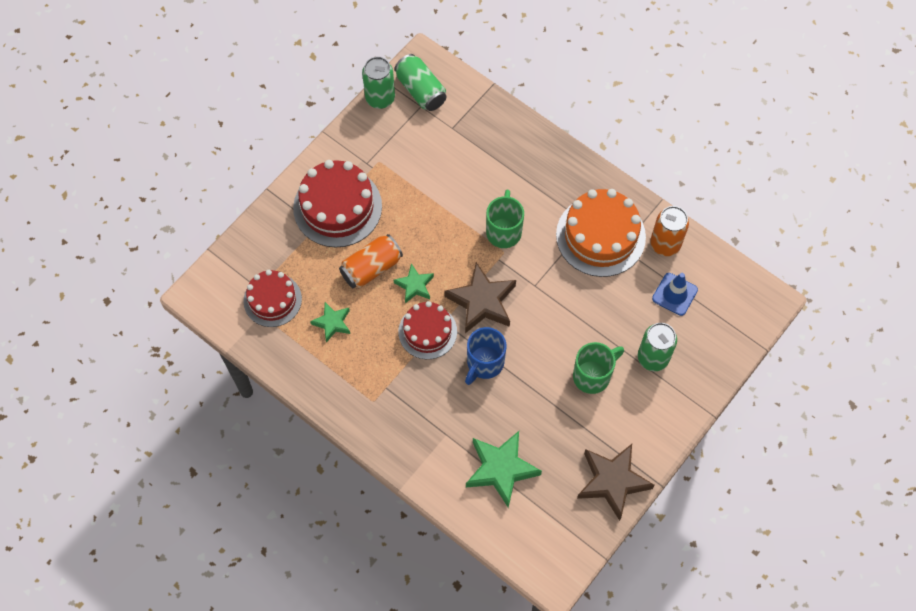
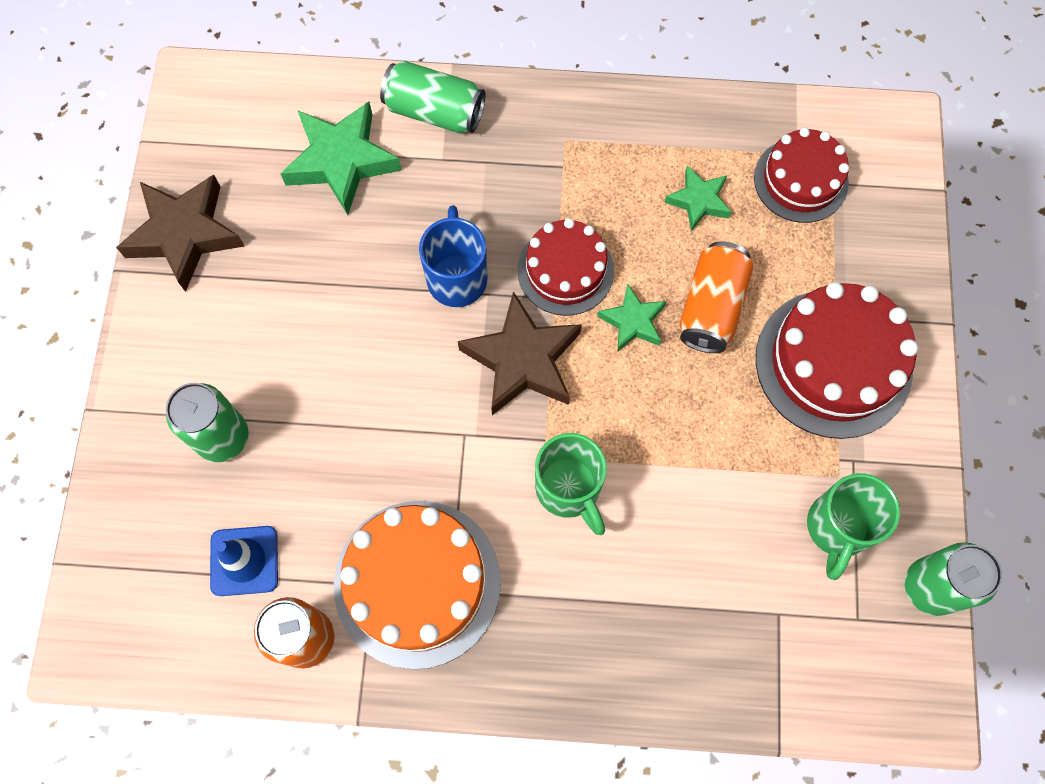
camera: 145 degrees right, 5 degrees up
(421, 90) = (881, 648): green can -> green can (434, 111)
(593, 375) = (295, 356): green mug -> green mug (837, 528)

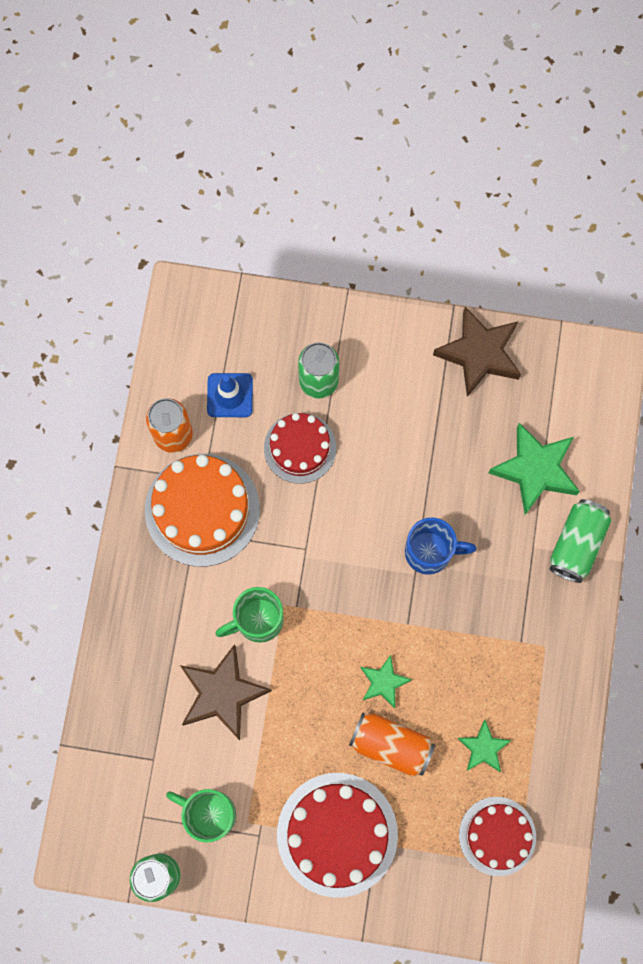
camera: 95 degrees right, 5 degrees up
(522, 360) = (359, 595): brown star -> brown star (222, 693)
(565, 270) = (430, 635): red cake -> red cake (300, 448)

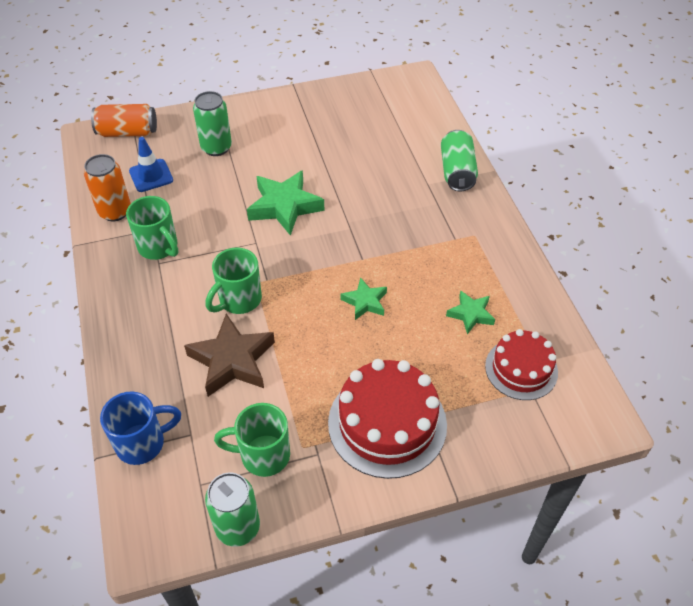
camera: 25 degrees left, 25 degrees down
(202, 509) = (159, 247): orange cake -> green mug
(300, 448) = (221, 187): red cake -> none
(391, 745) = (395, 341): orange can -> orange can (128, 132)
(430, 552) = (354, 211): blue mug -> blue mug (142, 443)
(479, 354) = (325, 100): brown star -> none
(535, 470) = (401, 143): green star -> green star (284, 206)

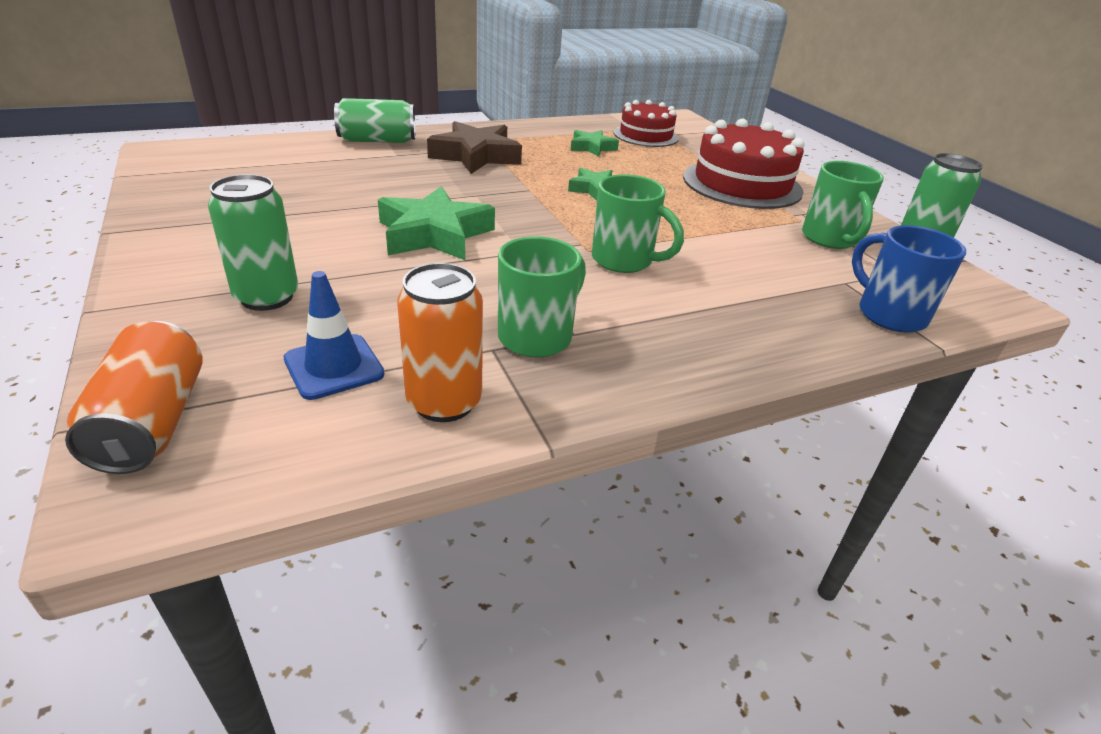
camera: 100 degrees left, 15 degrees down
(232, 360) = (723, 261): brown star -> brown star (476, 156)

